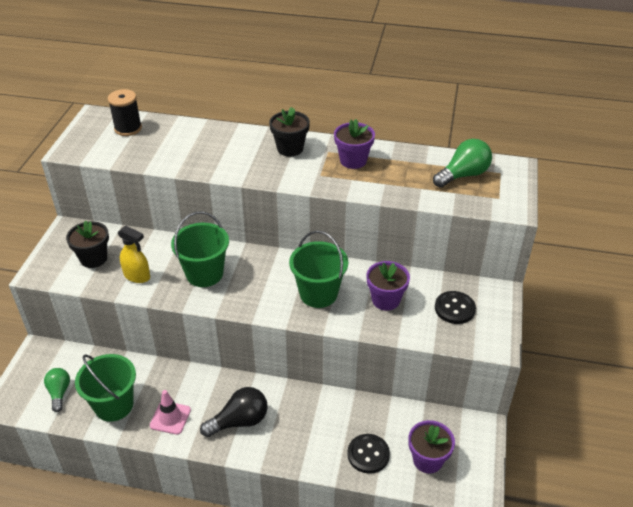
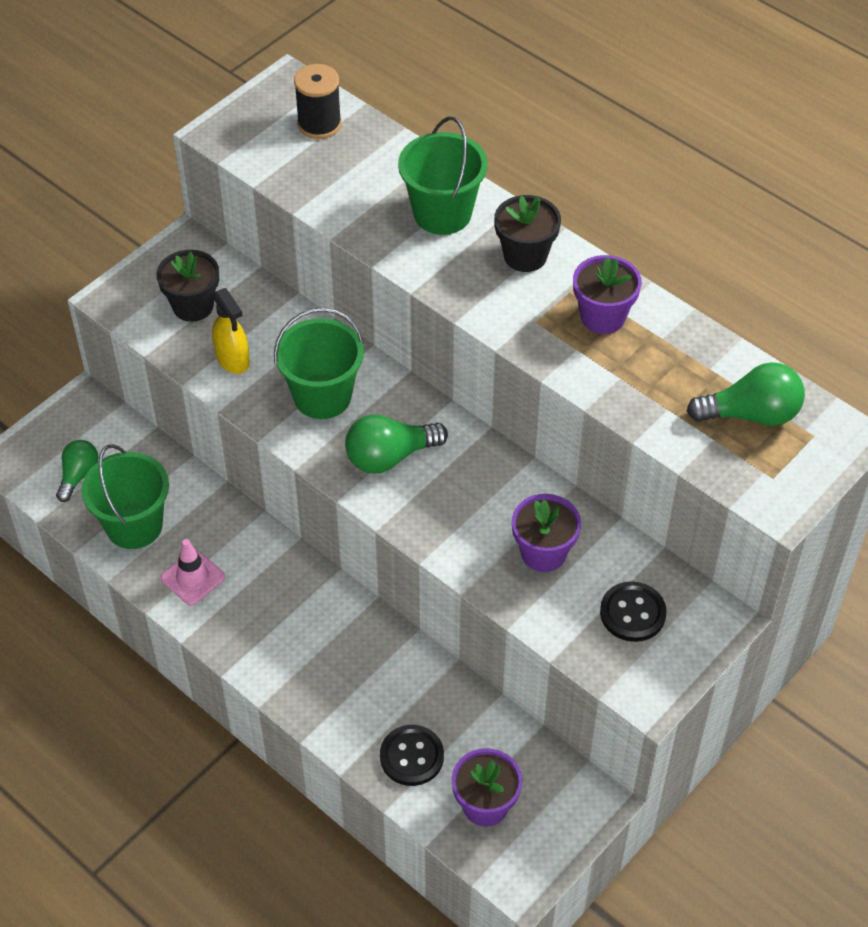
camera: 30 degrees right, 10 degrees up
(239, 421) = (276, 626): black light bulb -> none
(265, 288) = (390, 456): none -> green light bulb
(318, 294) = (456, 499): green bucket -> green bucket (442, 213)

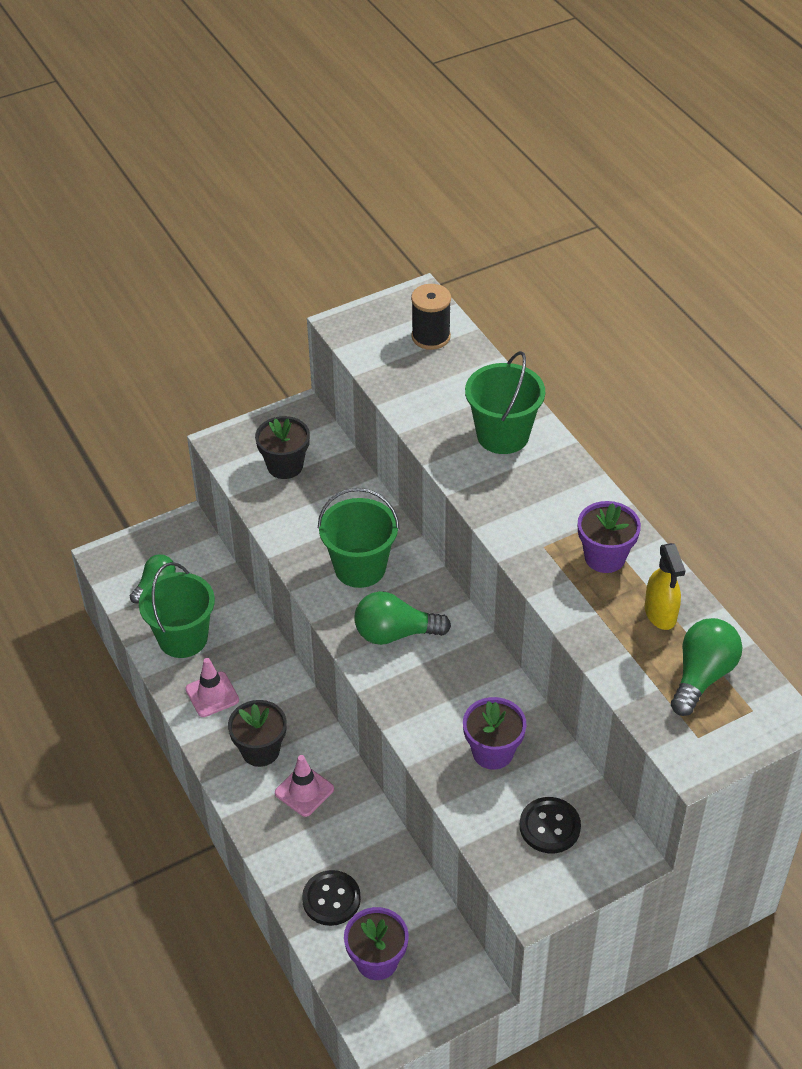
camera: 20 degrees right, 5 degrees down
(233, 359) = (299, 518): yellow spray bottle -> yellow spray bottle (660, 614)
(336, 652) = (304, 791): none -> pink traffic cone
(525, 256) = (559, 488): black flower pot -> black flower pot (260, 750)
(751, 414) = (702, 676): green light bulb -> green light bulb turned 75 degrees counterclockwise

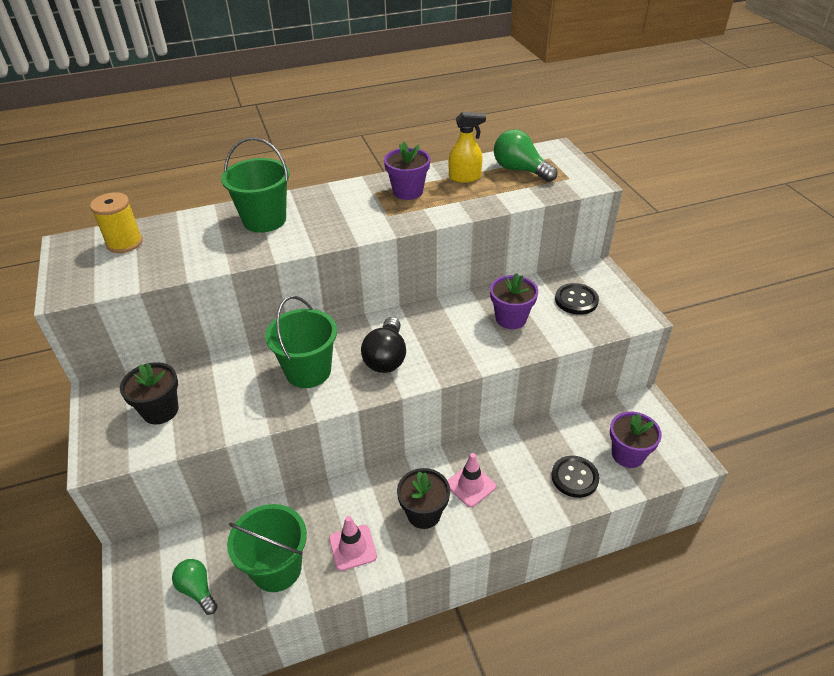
camera: 80 degrees left, 5 degrees down
(395, 633) = (386, 357): green light bulb -> black light bulb
(431, 337) = (124, 243): black spool -> yellow spool

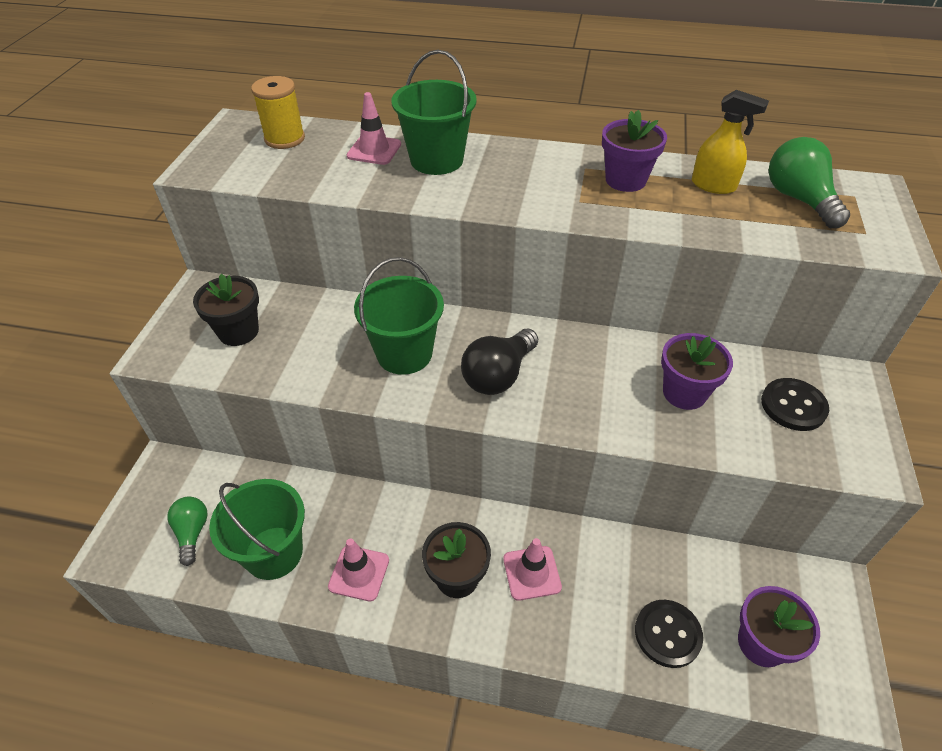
camera: 30 degrees right, 5 degrees up
(209, 228) = (374, 150): none -> pink traffic cone

